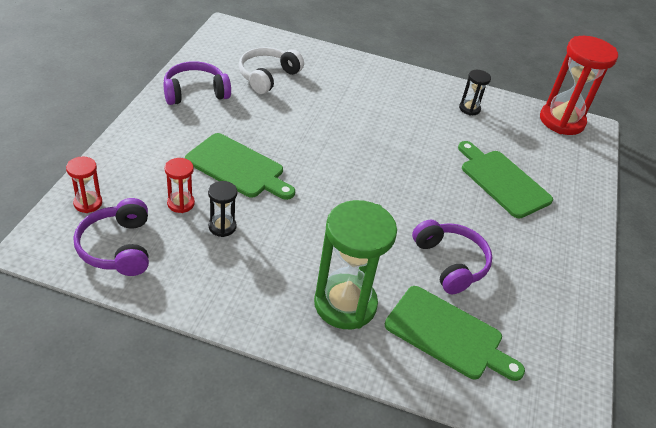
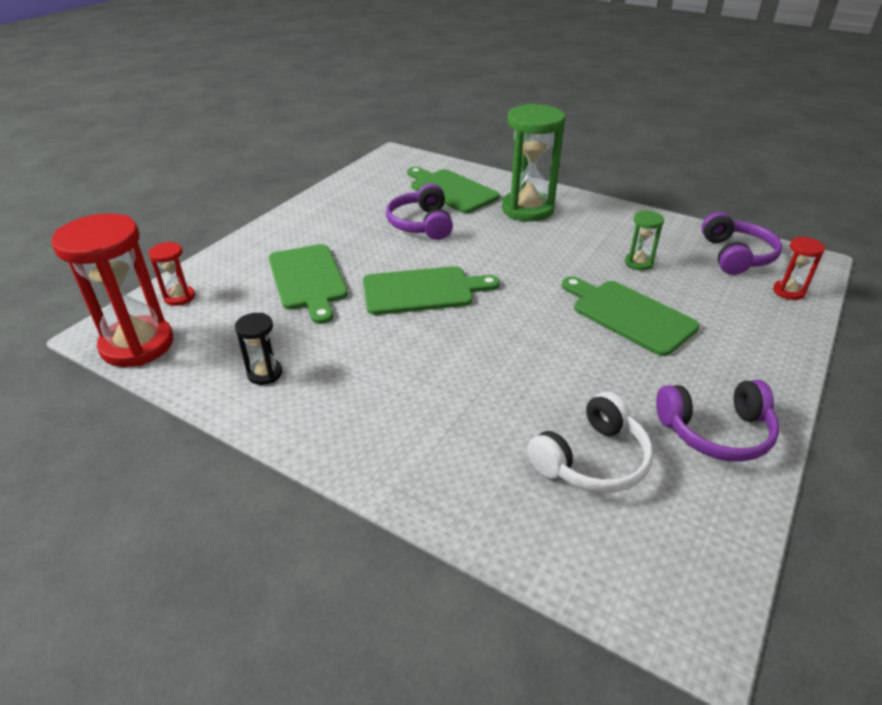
camera: 160 degrees left, 5 degrees down
(181, 203) = (687, 284): red hourglass -> red hourglass (179, 297)
(222, 227) = (638, 263): black hourglass -> green hourglass
(407, 177) = (423, 291): none -> green cutting board

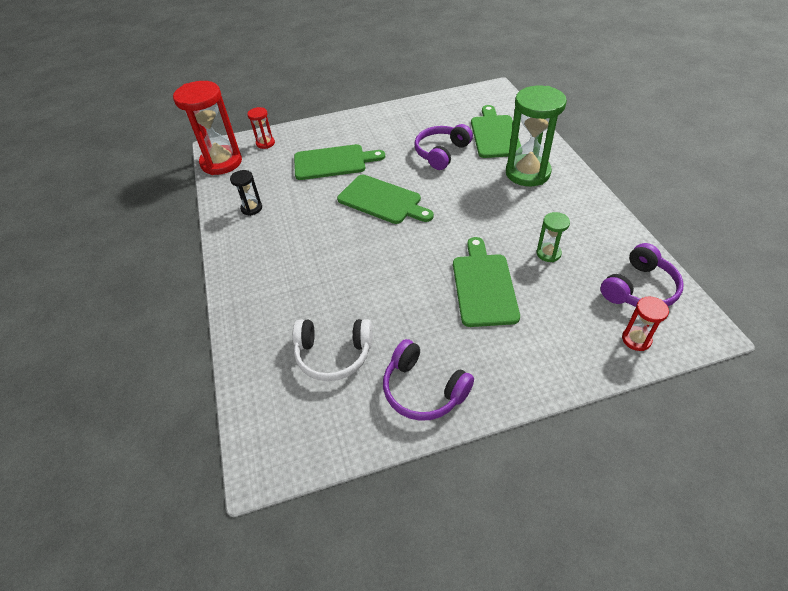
camera: 45 degrees right, 10 degrees up
(308, 279) = (333, 162): green cutting board -> green cutting board turned 120 degrees counterclockwise

